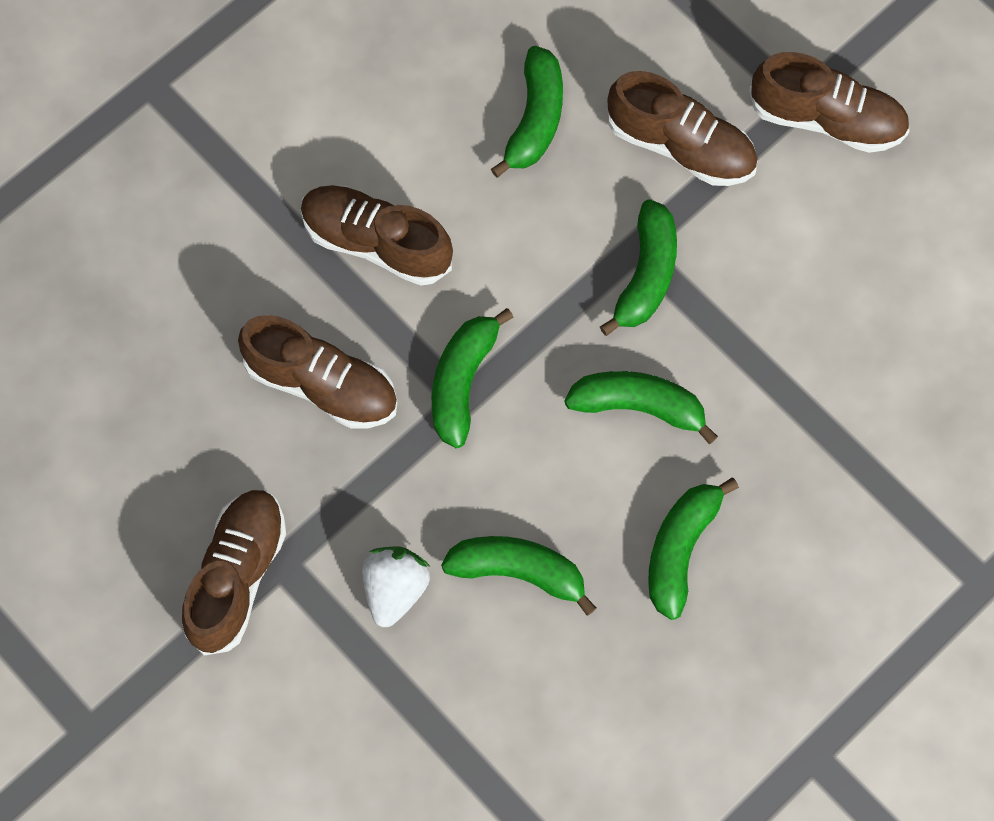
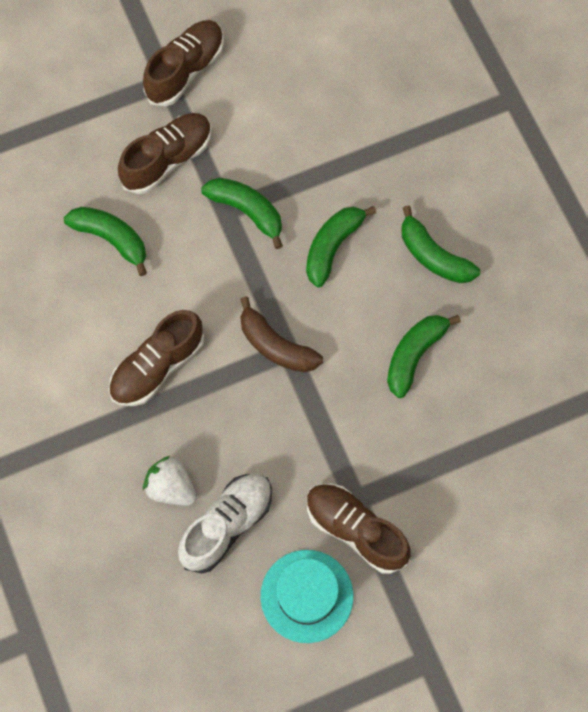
camera: 70 degrees left, 0 degrees up
(126, 542) = (306, 596): none -> turquoise hat
(189, 408) = (227, 525): none -> white shoe
(322, 384) = (243, 433): brown shoe -> none
(394, 589) = (399, 434): white strawberry -> white strawberry (171, 487)
(462, 381) = (275, 345): green banana -> brown banana

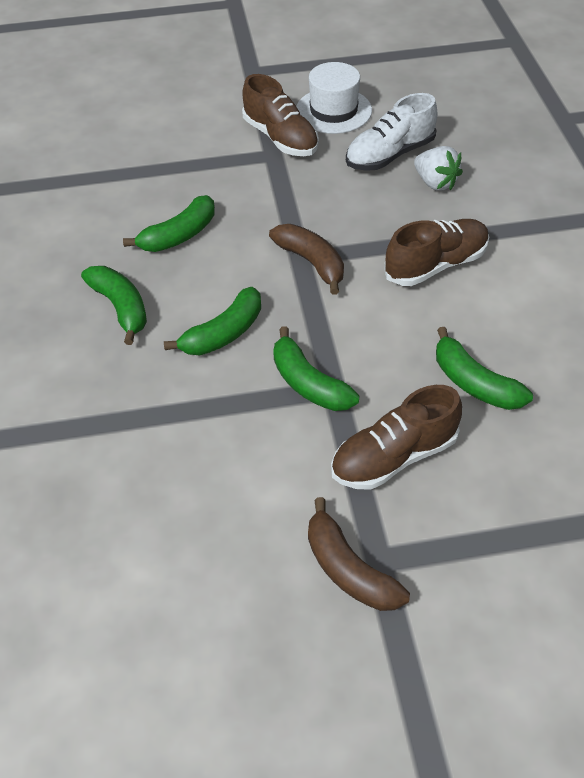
camera: 165 degrees left, 20 degrees down
(185, 70) = (348, 569): brown shoe -> brown banana
(306, 596) = (333, 111): turquoise hat -> white hat

